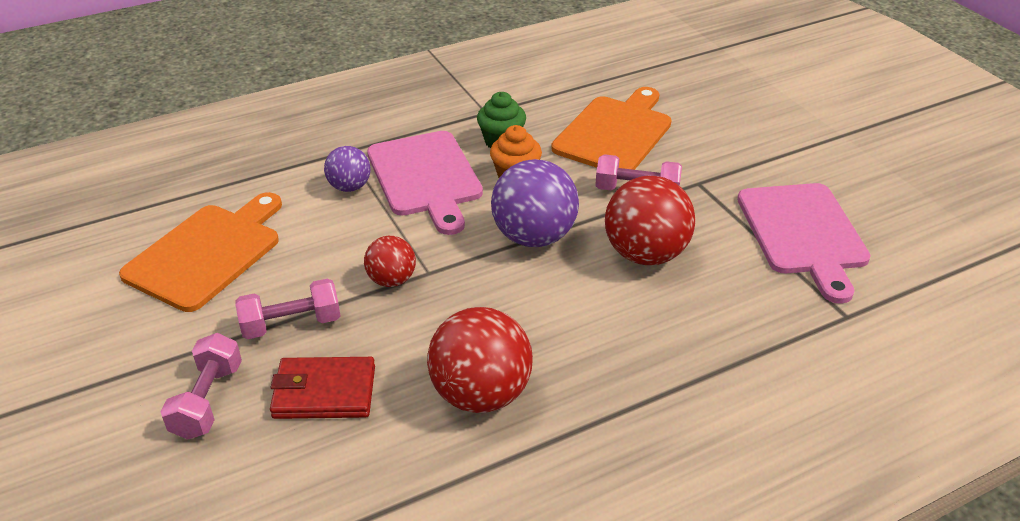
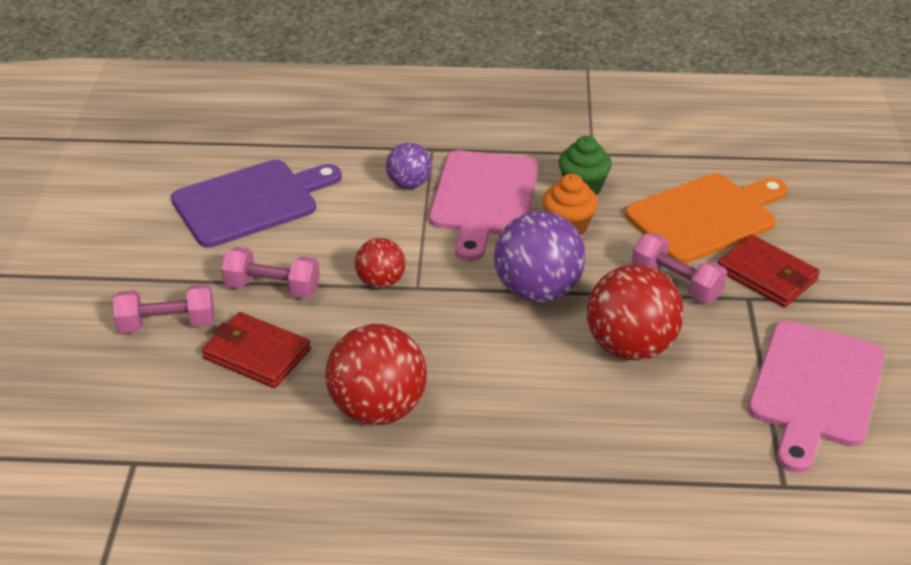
camera: 30 degrees right, 0 degrees up
(207, 253) = (251, 202): orange cutting board -> purple cutting board
(208, 400) = (167, 324): pink dumbbell -> pink dumbbell turned 45 degrees clockwise
(696, 161) = (766, 275): none -> red wallet

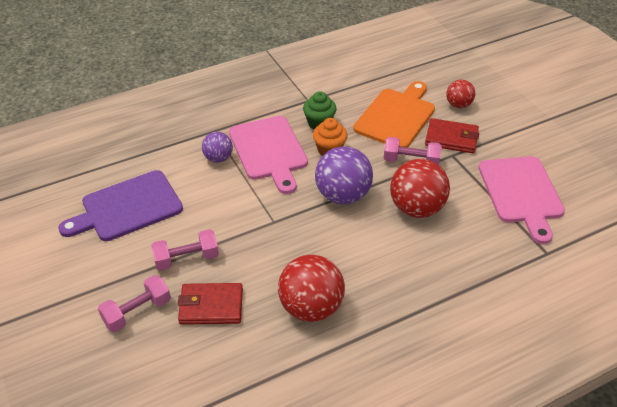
camera: 30 degrees left, 5 degrees up
(251, 202) = (127, 207): purple cutting board -> purple cutting board turned 150 degrees counterclockwise
(381, 282) = (250, 227): red ball -> red ball (458, 105)

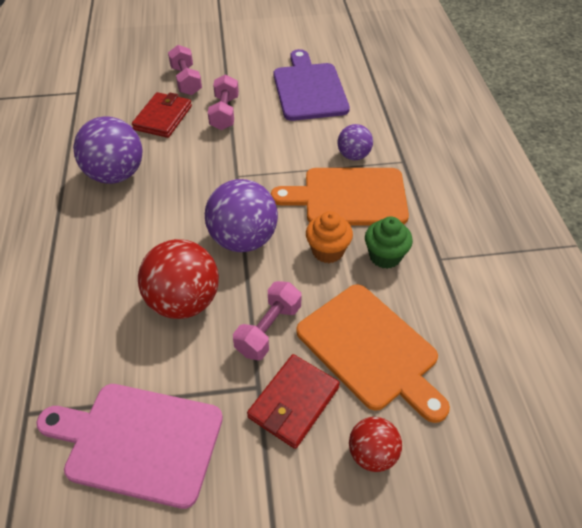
camera: 110 degrees right, 5 degrees up
(269, 151) = (349, 197): pink cutting board -> orange cutting board
(311, 307) = (116, 175): red ball -> purple ball

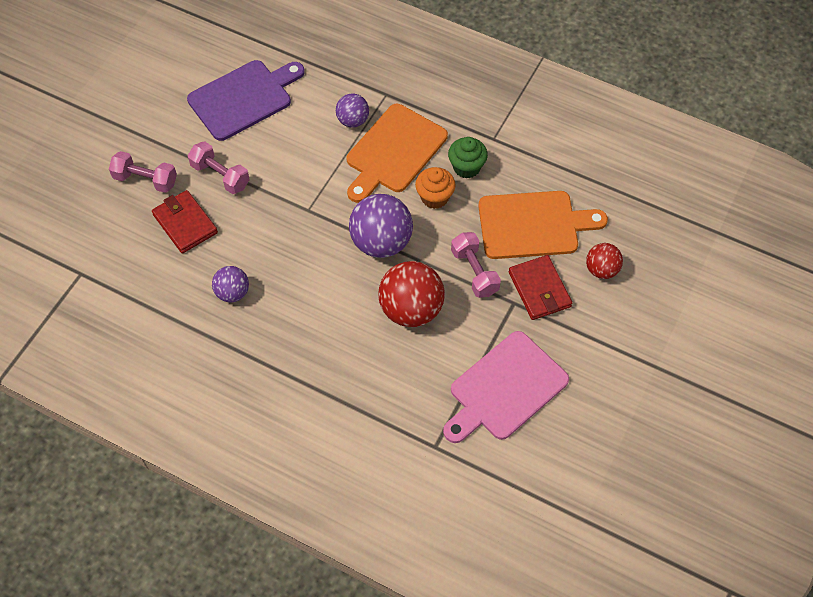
camera: 55 degrees left, 10 degrees up
(116, 175) = (232, 293): purple ball -> purple ball, size x0.56
(309, 89) = (244, 98): purple cutting board -> purple cutting board turned 120 degrees clockwise

